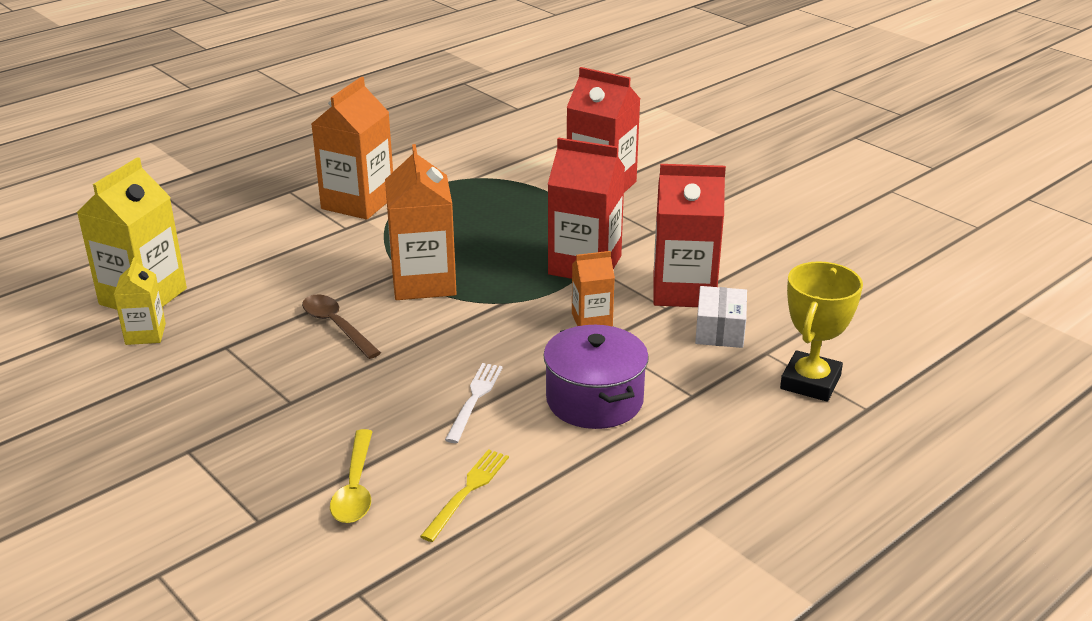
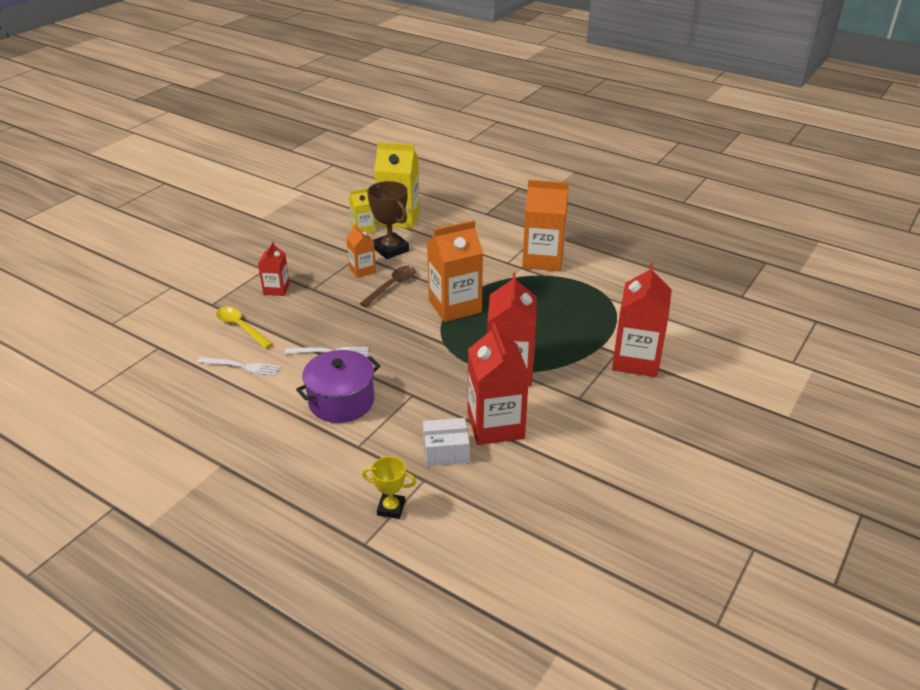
camera: 75 degrees right, 5 degrees up
(232, 315) = (390, 249): none -> brown trophy
(264, 441) = (276, 289): none -> red carton
(355, 487) = (241, 327): yellow spoon -> yellow spoon turned 60 degrees clockwise
(467, 492) = (242, 366): yellow fork -> white fork
(592, 320) = (436, 385): orange carton -> orange carton (362, 270)
(810, 382) = (391, 508): yellow trophy -> yellow trophy, size x0.60

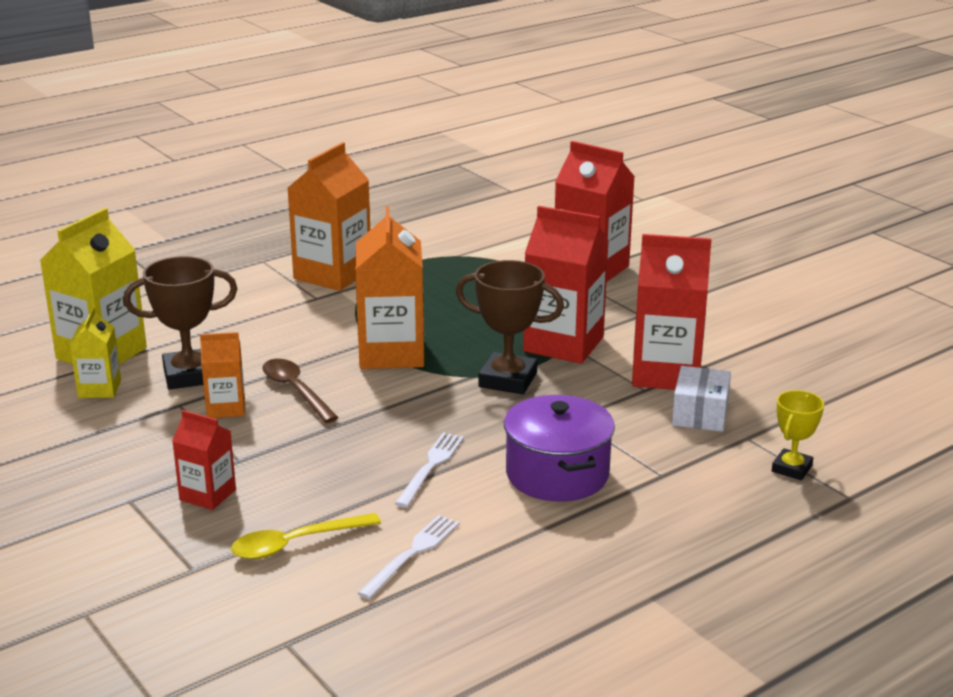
camera: 70 degrees left, 10 degrees down
(446, 358) = (508, 380): none -> brown trophy

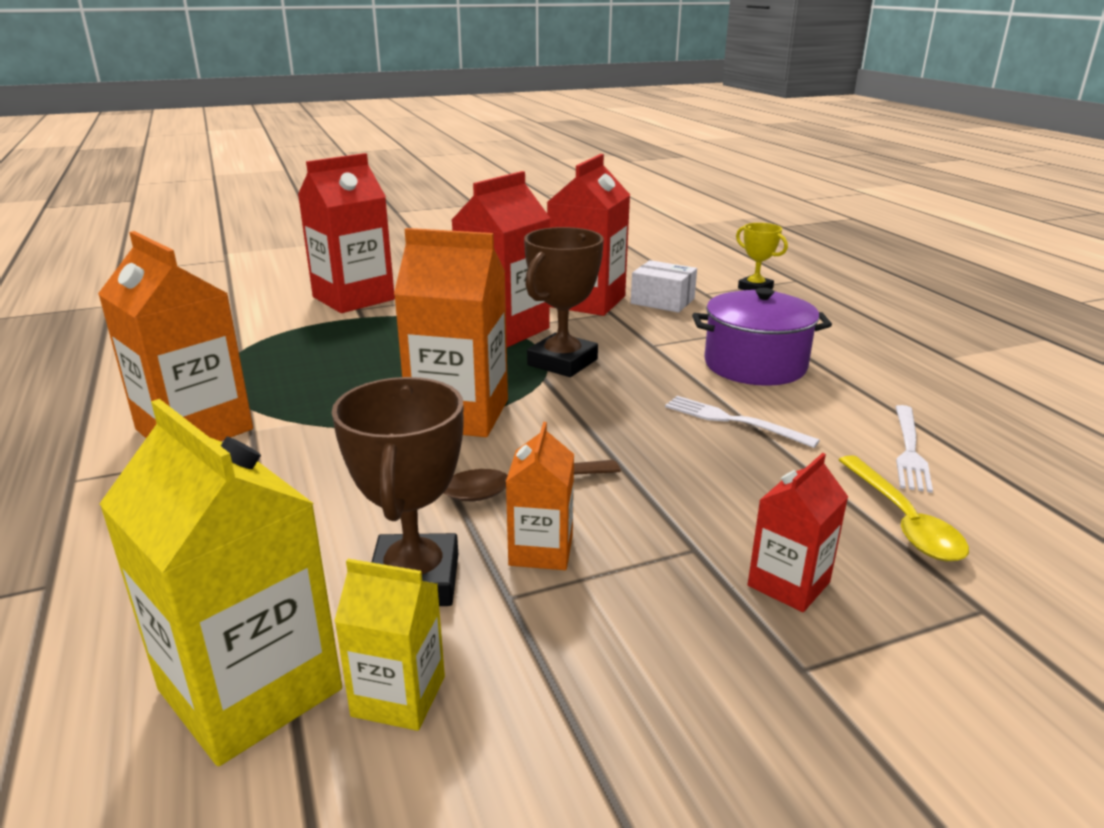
camera: 75 degrees left, 0 degrees up
(412, 554) = (909, 450): white fork -> white fork turned 120 degrees counterclockwise

